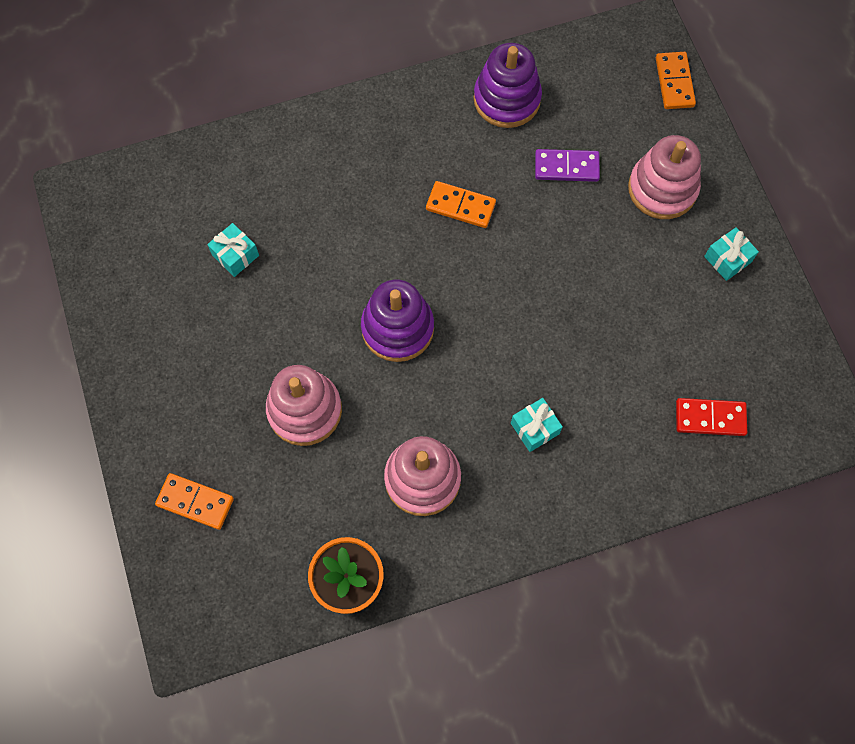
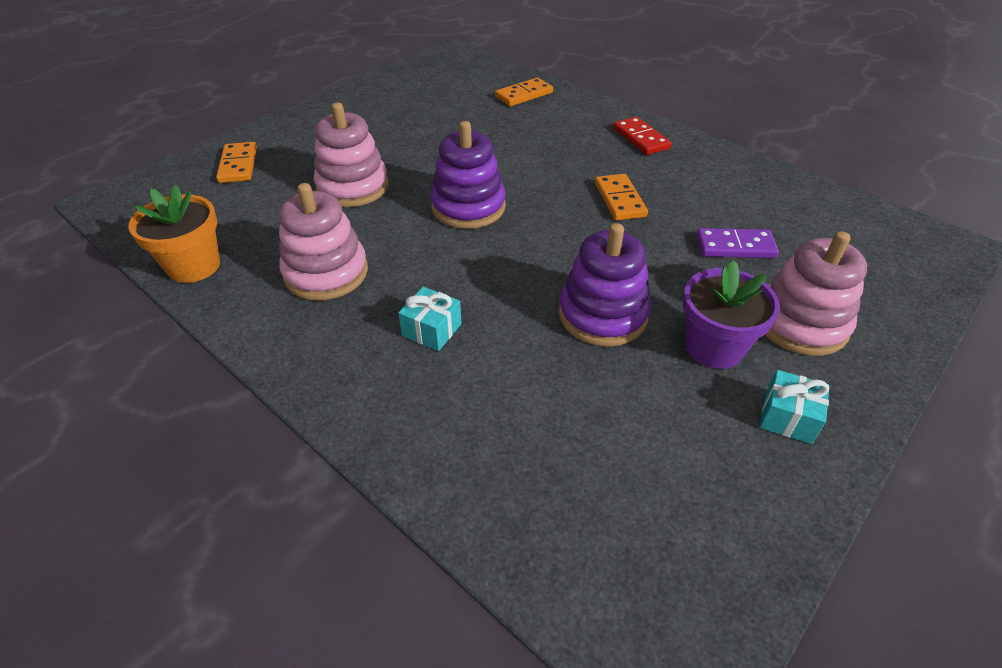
camera: 60 degrees right, 25 degrees down
(235, 255) = (462, 116): turquoise gift -> none
(507, 99) = (752, 188): purple stacking toy -> purple stacking toy (602, 315)
(566, 167) = (735, 246): purple domino -> purple domino turned 60 degrees counterclockwise
(653, 257) = (714, 347): none -> purple flower pot
(674, 82) = (927, 285): orange domino -> orange domino (524, 95)
(710, 418) = (562, 489): red domino -> red domino (640, 138)

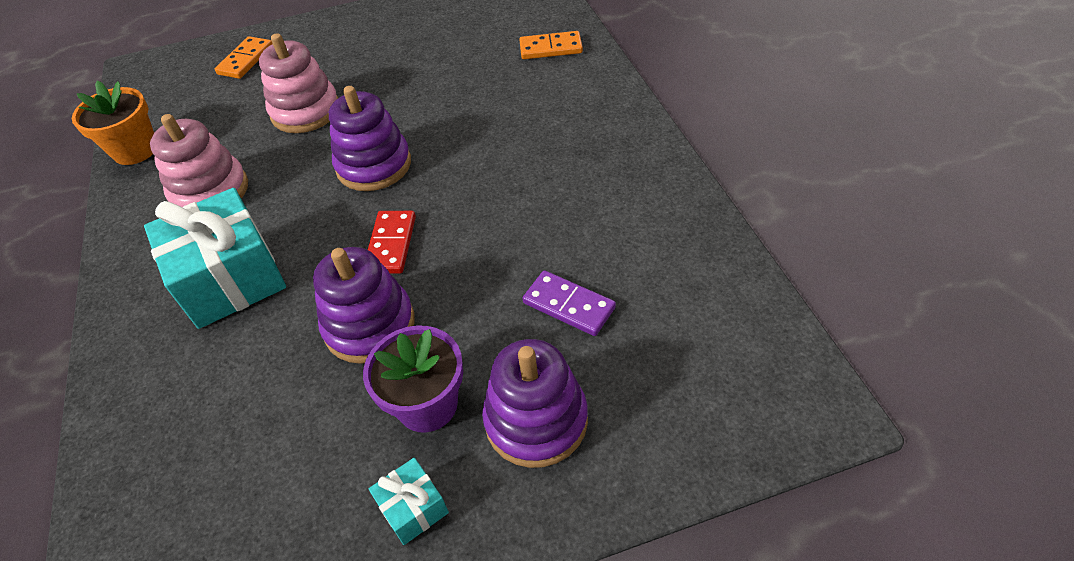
camera: 35 degrees right, 5 degrees up
(432, 330) = (230, 279): turquoise gift -> turquoise gift, size x2.20
(620, 200) = (514, 206): orange domino -> none
(640, 138) = (613, 139): red domino -> red domino (391, 244)
(800, 323) = (536, 420): pink stacking toy -> purple stacking toy

